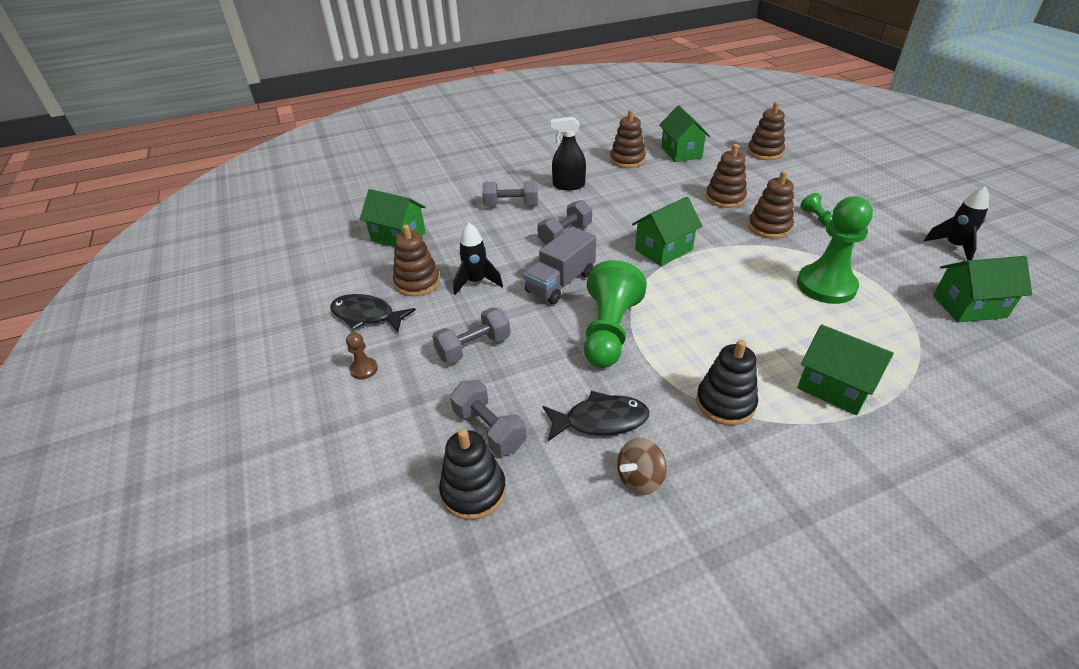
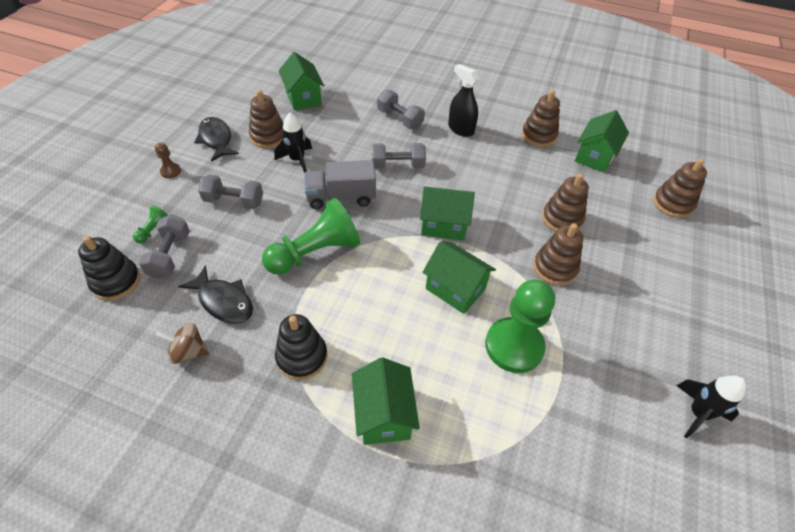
camera: 40 degrees right, 10 degrees up
(816, 217) = (611, 290): green pawn -> green pawn (154, 230)
(969, 306) = (605, 466): green house -> green house (455, 289)

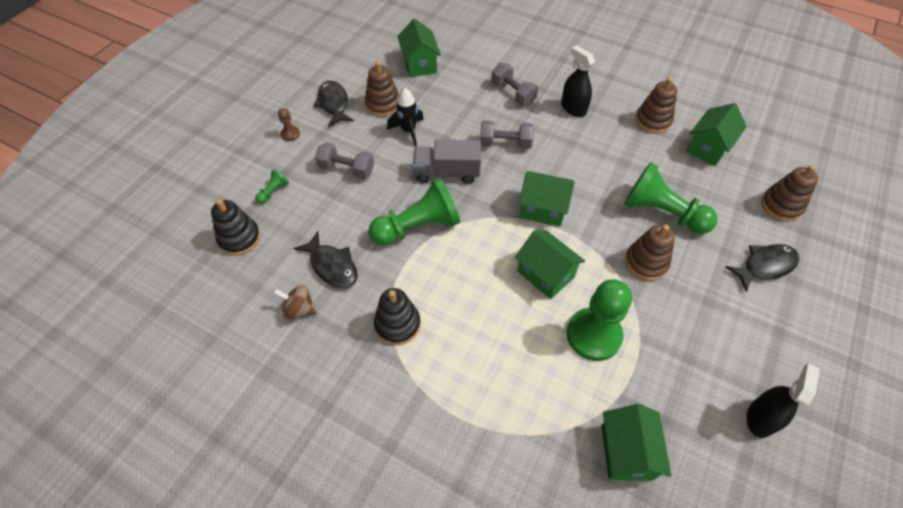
camera: 10 degrees right, 5 degrees up
(170, 255) = (287, 218): grey dumbbell -> none
(384, 414) = (465, 384): green house -> green house (626, 452)
(562, 219) = (662, 212): brown stacking toy -> green pawn
(669, 261) = (765, 266): none -> black fish
(697, 413) = (760, 418): black rocket -> black spray bottle

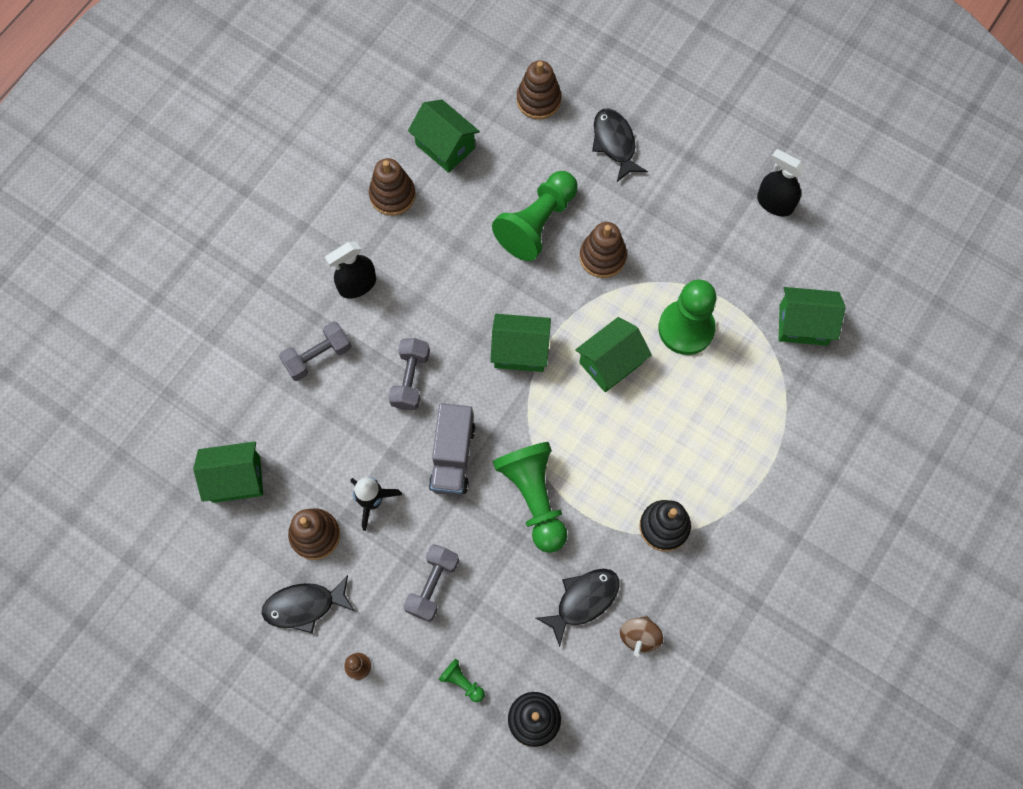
camera: 85 degrees left, 15 degrees up
(542, 209) = (520, 351): green house -> green house turned 75 degrees clockwise

